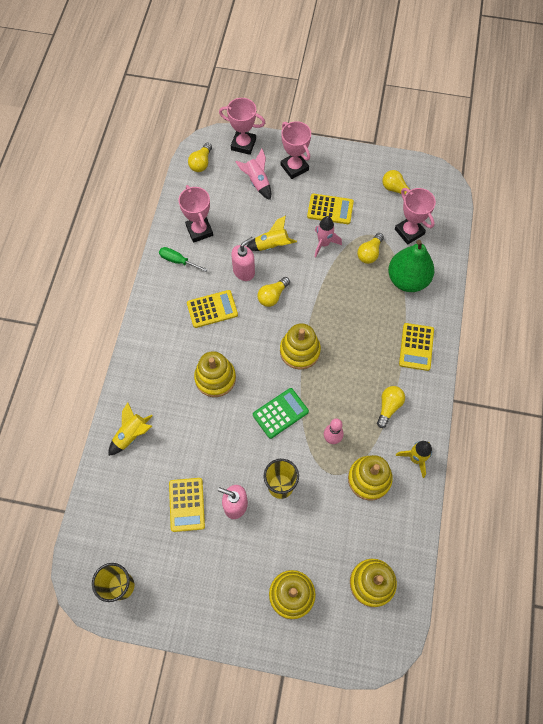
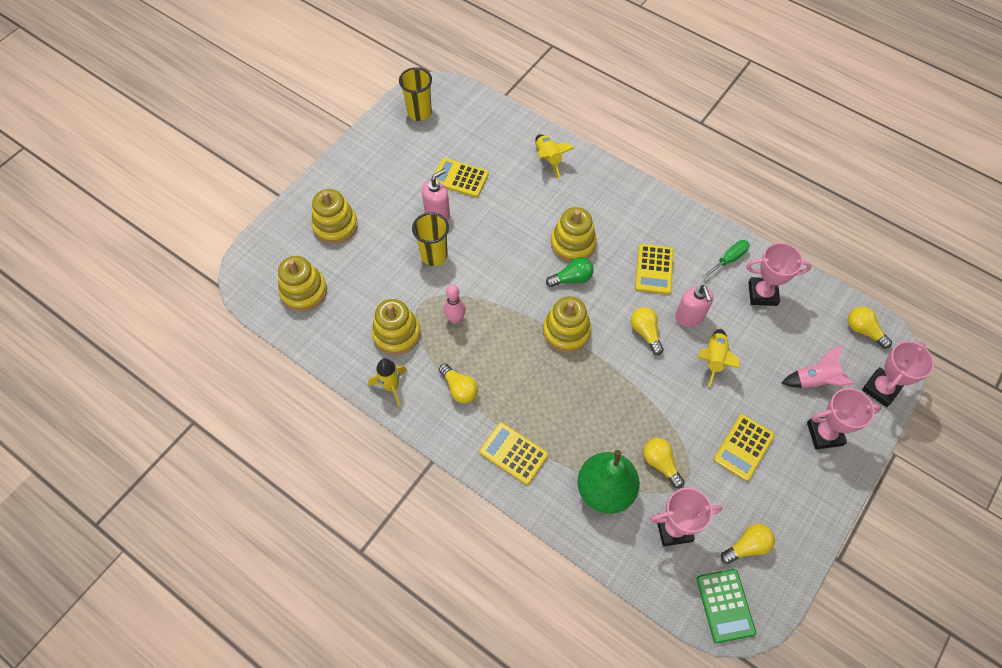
camera: 115 degrees right, 5 degrees down
(249, 365) = (572, 278): none -> green light bulb
(280, 413) = (506, 285): green calculator -> green calculator (725, 605)
(324, 244) = (694, 417): pink rocket -> none

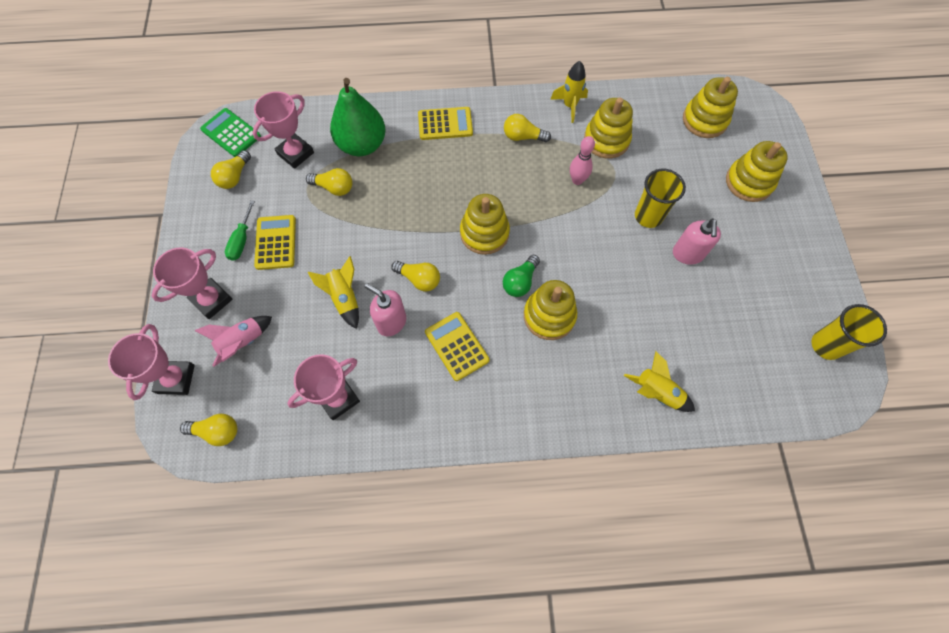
camera: 140 degrees right, 5 degrees up
(460, 178) = (709, 303): yellow calculator -> none
(729, 259) = (394, 413): green screwdriver -> green screwdriver (241, 240)

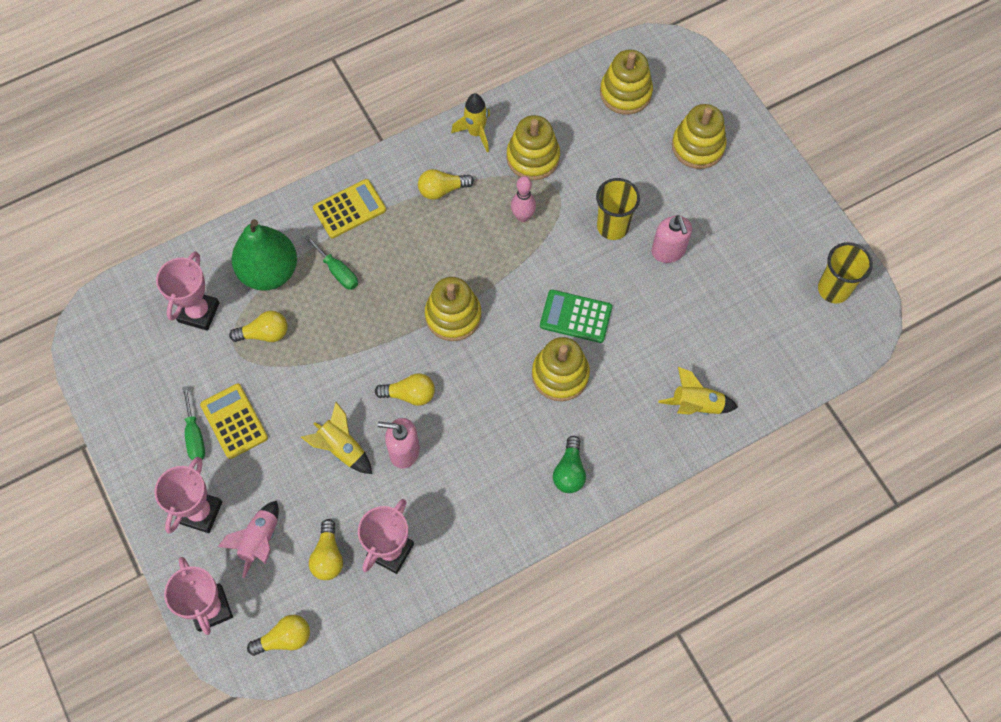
camera: 25 degrees left, 0 degrees up
(231, 133) = (109, 319): green calculator -> green calculator (576, 316)
(235, 176) = (144, 368): yellow light bulb -> yellow light bulb (328, 556)
(412, 164) = (337, 271): none -> green screwdriver
(456, 346) = (482, 446): yellow calculator -> none
(520, 281) = (515, 352): green light bulb -> green light bulb (569, 471)

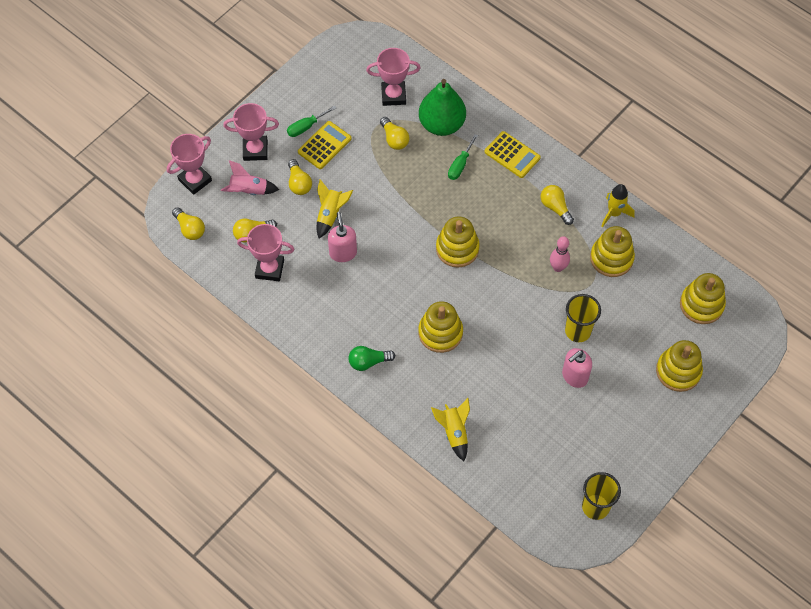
camera: 70 degrees right, 5 degrees down
(409, 394) = (386, 242): yellow light bulb -> yellow light bulb (299, 183)
(576, 316) = (491, 329): green calculator -> none

